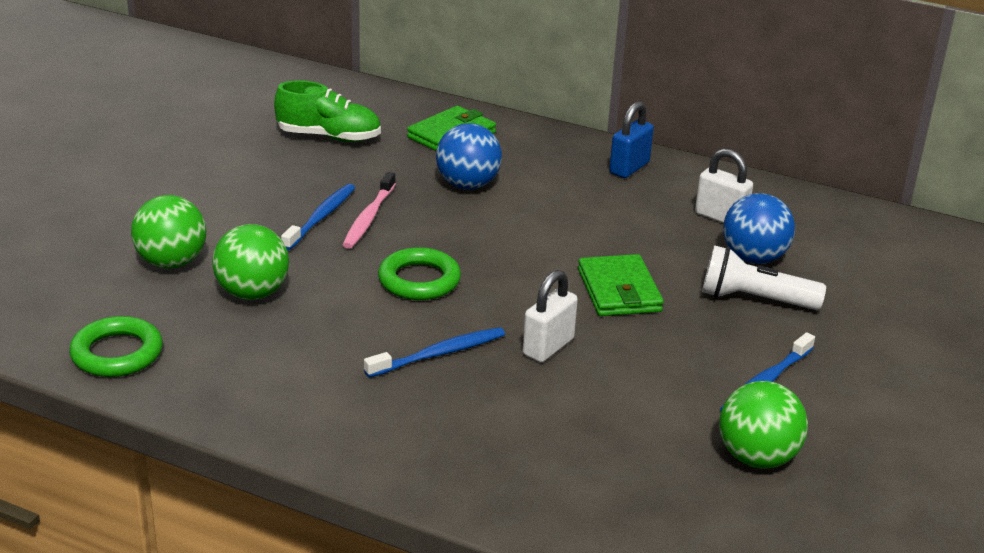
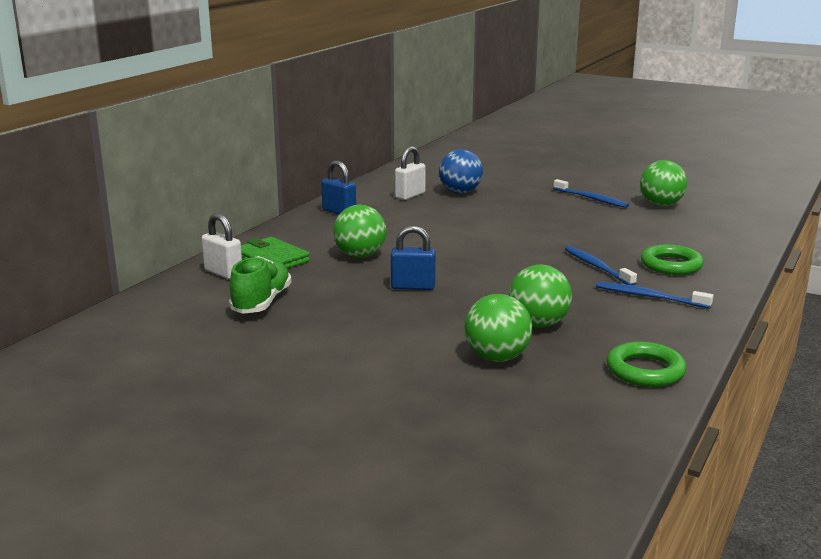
camera: 85 degrees left, 10 degrees down
(321, 217) = (413, 303): blue toothbrush -> blue toothbrush (649, 297)
(368, 217) = (413, 287): pink toothbrush -> blue padlock
(419, 280) = (505, 271): green ring -> green ring (671, 265)
(467, 185) = (360, 256): blue ball -> green ball
(548, 347) = (577, 240): white padlock -> white padlock (223, 273)
(619, 290) = (505, 222): green wallet -> none
(754, 299) = (507, 195): white flashlight -> none

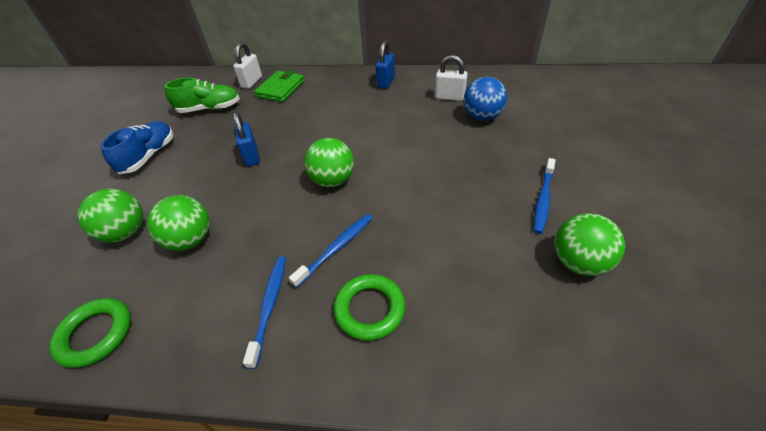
camera: 70 degrees right, 25 degrees up
(340, 344) = (149, 156): none -> blue shoe
(360, 256) = (302, 117): green ball -> green ball (332, 180)

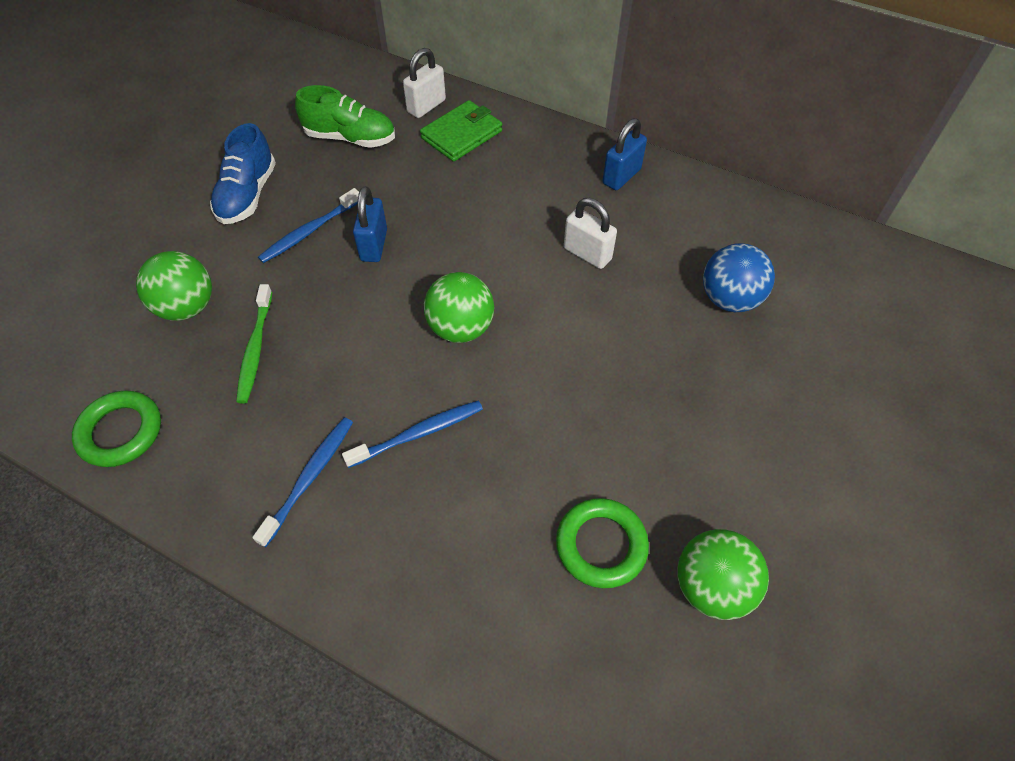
camera: 20 degrees right, 10 degrees up
(149, 156) = (248, 195): blue shoe -> blue shoe turned 150 degrees clockwise
(191, 240) = (255, 349): green ball -> green toothbrush
(370, 309) = (418, 532): green ring -> green ring (601, 545)
(449, 97) = (702, 243): white padlock -> white padlock (587, 254)
(543, 199) = (728, 475): blue toothbrush -> blue toothbrush (309, 232)

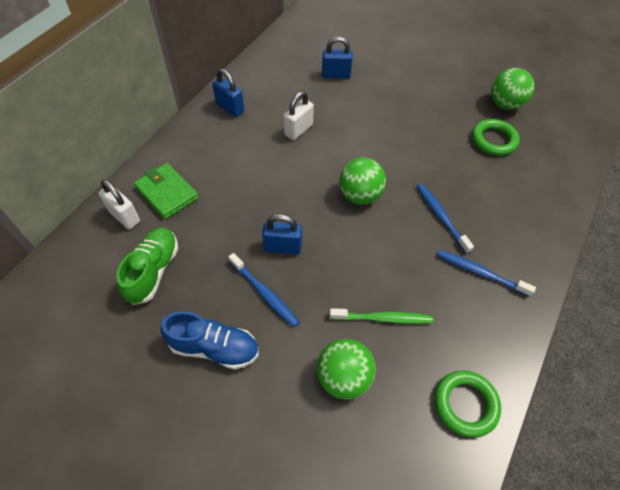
camera: 90 degrees left, 0 degrees up
(729, 299) = (336, 75): blue ball -> blue padlock

